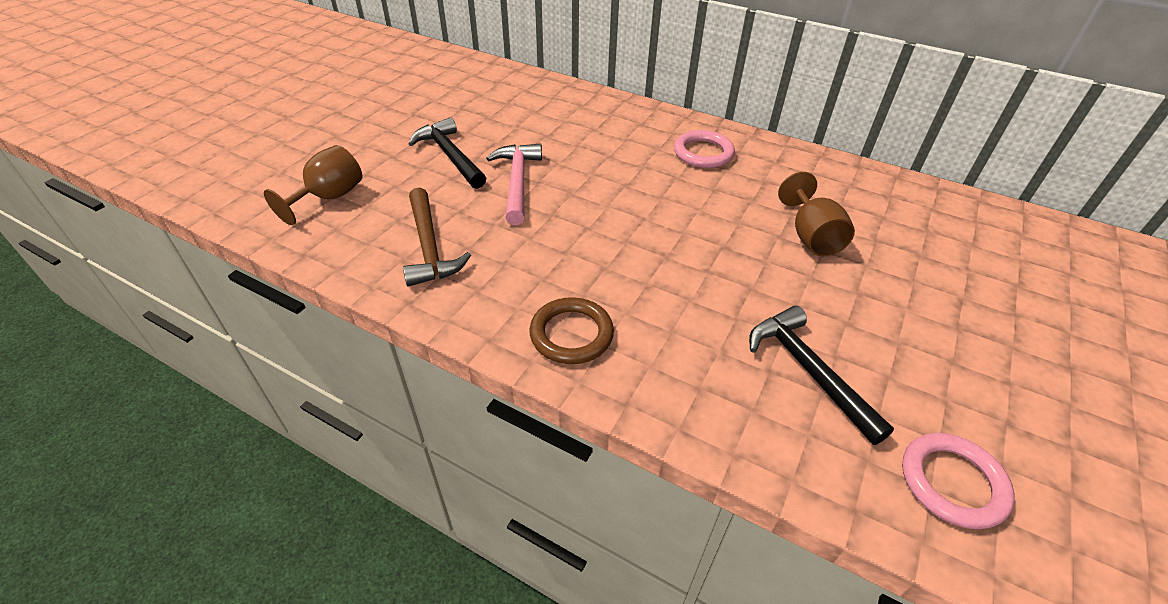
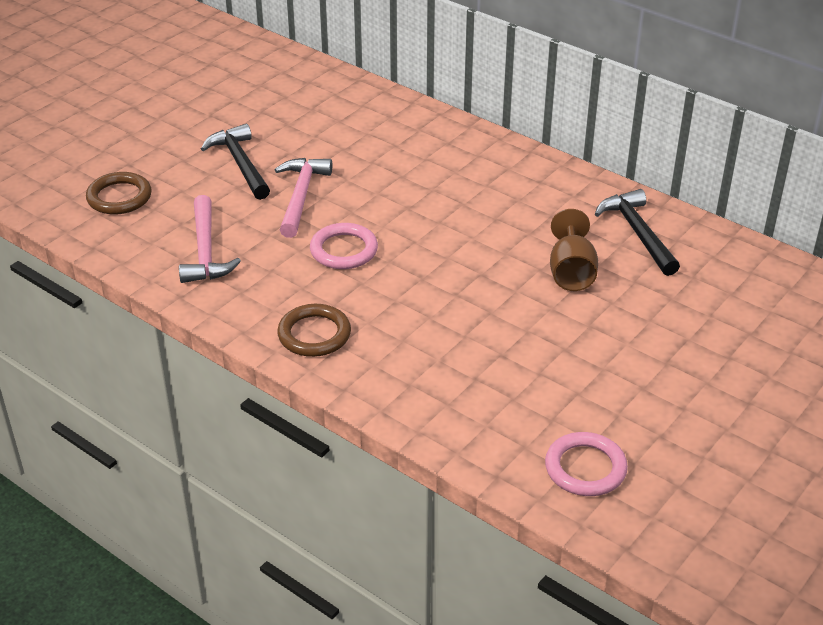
camera: 10 degrees right, 5 degrees down
(329, 197) = (119, 197): brown goblet -> brown ring
(429, 247) = (206, 251): brown hammer -> pink hammer
(703, 153) = (501, 180): pink ring -> pink ring (344, 250)
(808, 371) = (509, 382): black hammer -> black hammer (637, 233)

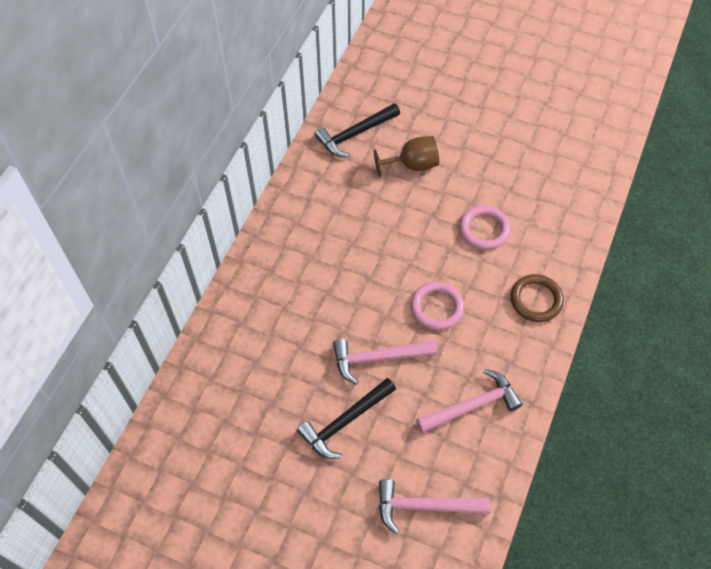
camera: 105 degrees left, 20 degrees up
(119, 197) = (425, 506): brown ring -> pink hammer
(585, 468) = (587, 134): pink ring -> pink ring (484, 229)

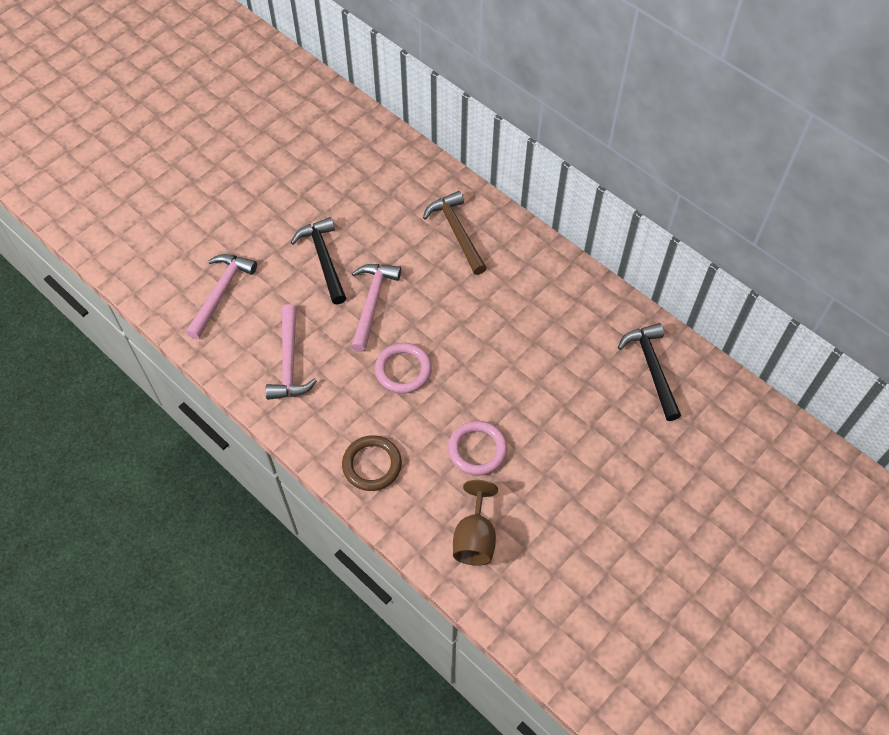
camera: 110 degrees right, 0 degrees up
(268, 313) = (456, 232): none -> brown hammer
(412, 165) = (589, 411): brown goblet -> brown goblet (475, 538)

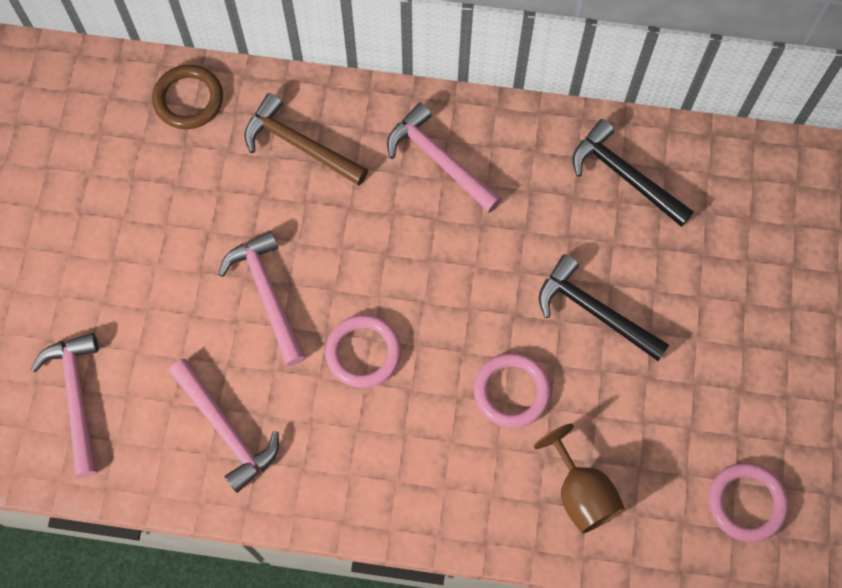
camera: 35 degrees left, 10 degrees up
(323, 259) = (169, 277): black hammer -> black hammer (594, 312)
(372, 465) = (412, 487): brown ring -> brown ring (188, 99)
(536, 289) = (439, 160): none -> pink hammer
(581, 617) = (746, 503): none -> pink ring

